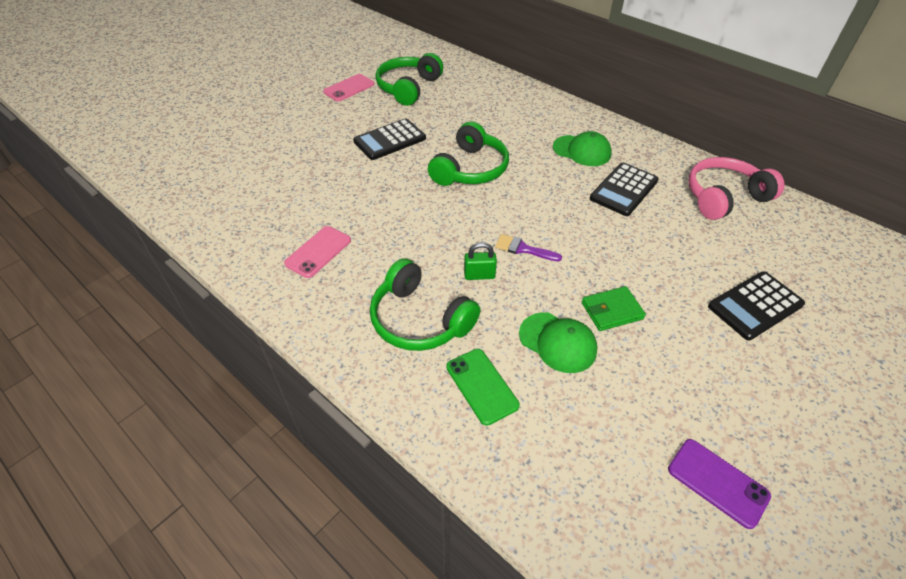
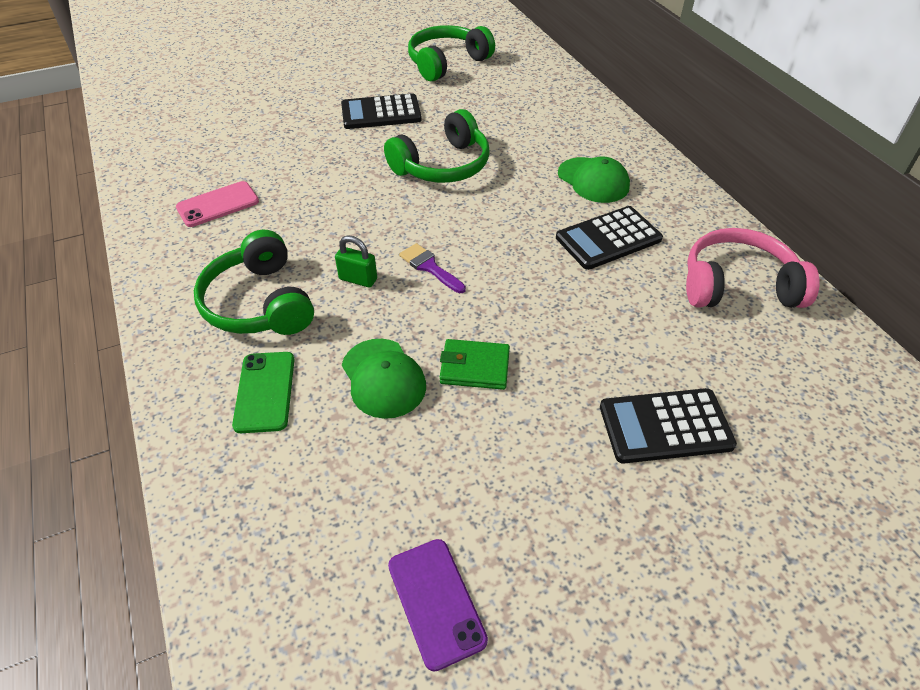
camera: 25 degrees right, 0 degrees up
(349, 88) = (383, 49): pink phone -> none

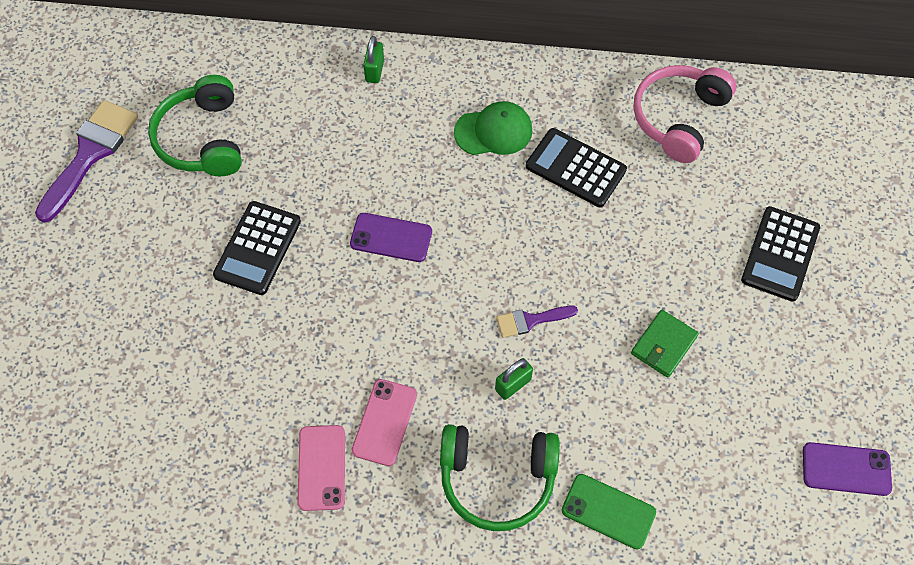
camera: 60 degrees left, 15 degrees up
(276, 221) = (384, 422): none -> pink phone
(383, 378) = (640, 416): green cap -> none
(395, 32) = (90, 154): none -> purple brush
(443, 166) = (391, 238): green headphones -> purple phone
(580, 107) = (374, 71): none -> green padlock
(608, 238) = (575, 168): black calculator -> black calculator turned 120 degrees clockwise

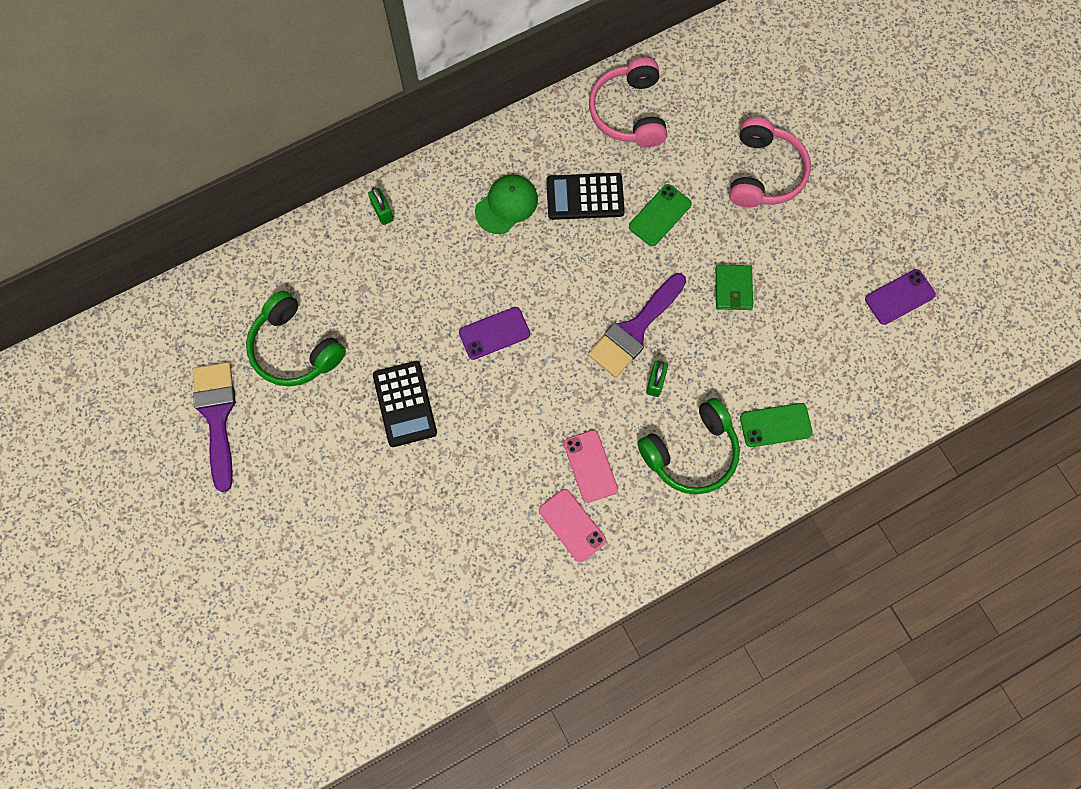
camera: 35 degrees left, 10 degrees up
(531, 320) = (635, 329): purple brush -> purple brush, size x1.91
(638, 229) = (660, 215): none -> green phone
(780, 254) = (764, 173): black calculator -> pink headphones

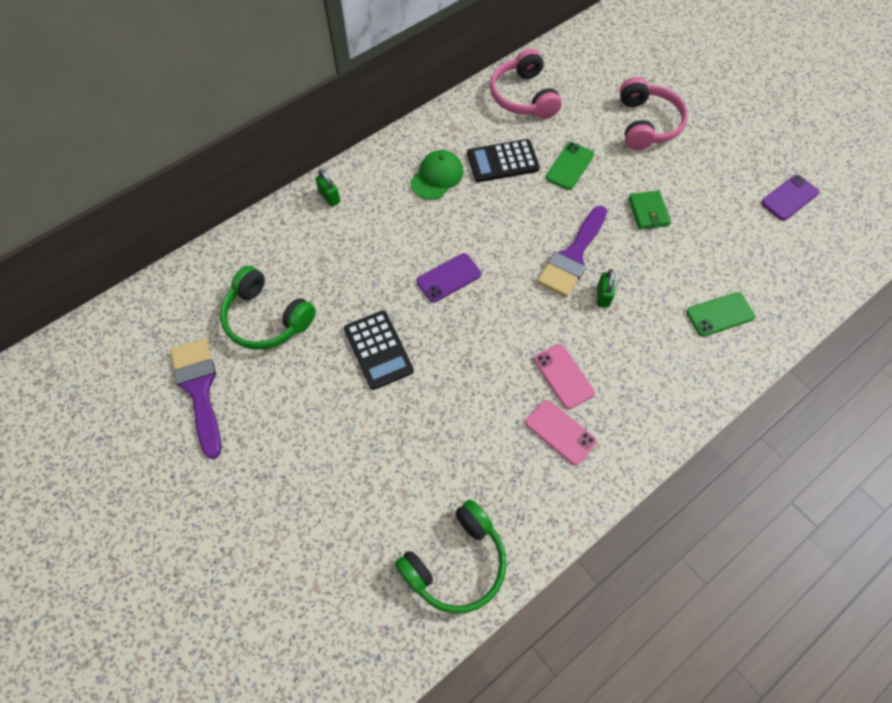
camera: 10 degrees left, 10 degrees down
(691, 453) = (652, 350): green headphones -> green headphones (456, 563)

